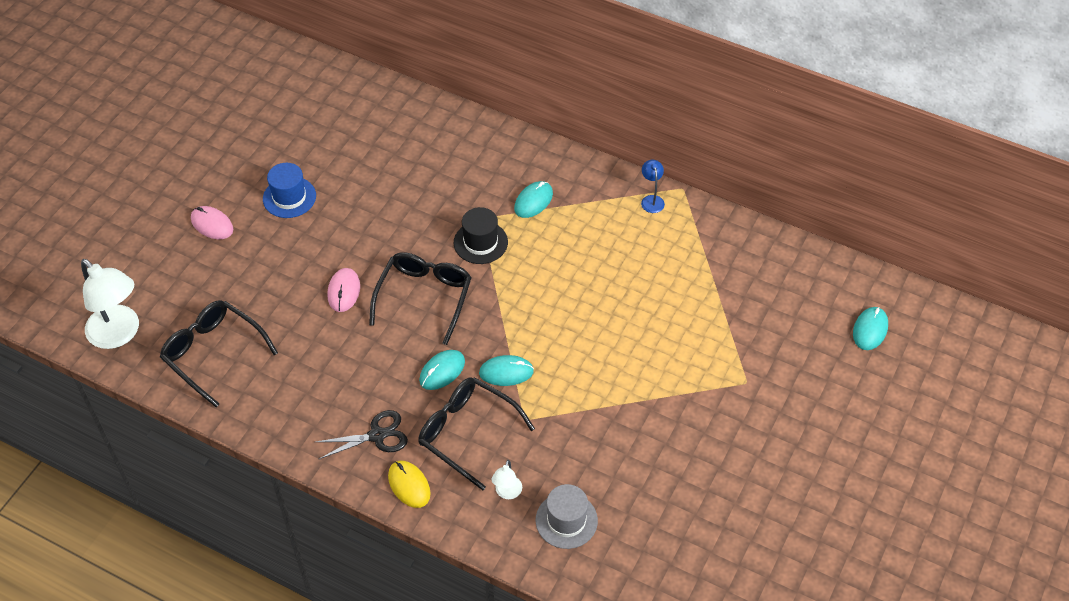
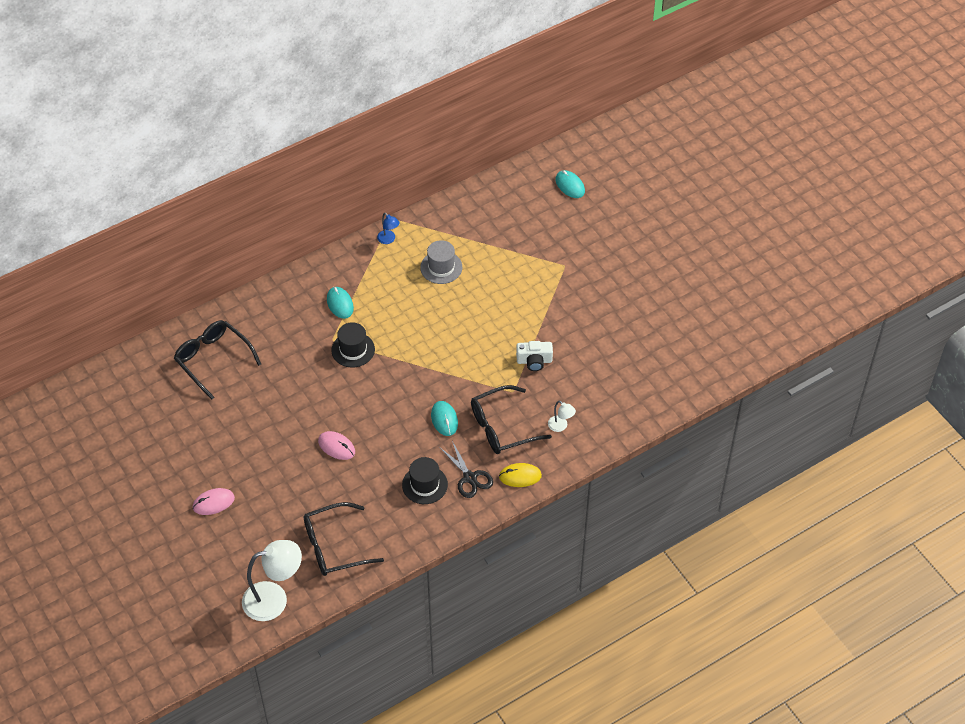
camera: 60 degrees left, 0 degrees up
(289, 197) = (225, 444): blue hat -> none
(341, 396) = (424, 485): none -> black hat
(377, 435) = (470, 477): black scissors -> black scissors turned 135 degrees clockwise
(424, 298) = (377, 403): black glasses -> black glasses (213, 360)
(506, 372) = (470, 385): turquoise mouse -> none
(566, 520) = (600, 405): grey hat -> grey hat (441, 267)
(583, 419) = (534, 361): none -> white camera
(651, 200) = (388, 240): blue lamp -> blue lamp turned 150 degrees counterclockwise

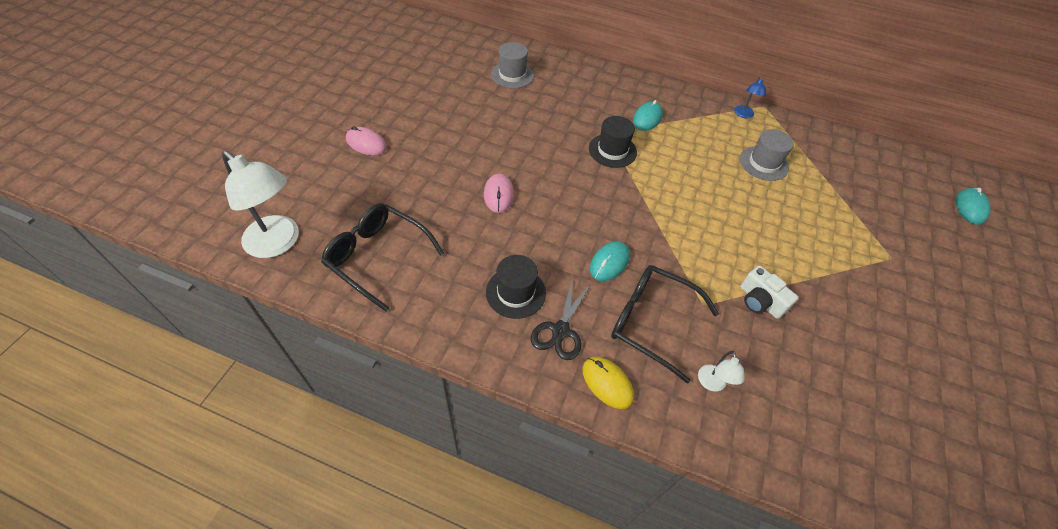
camera: 50 degrees right, 0 degrees up
(213, 360) = (512, 75): black glasses -> grey hat

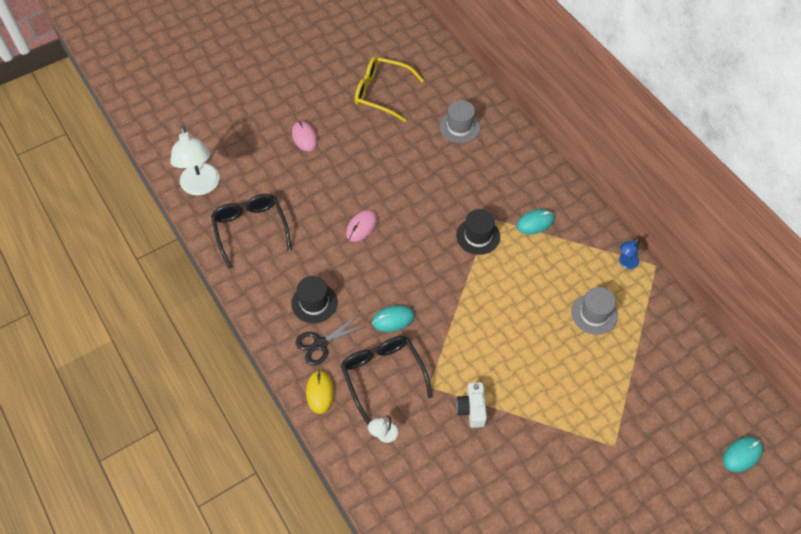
camera: 40 degrees right, 5 degrees up
(415, 76) = (382, 93): none -> yellow glasses

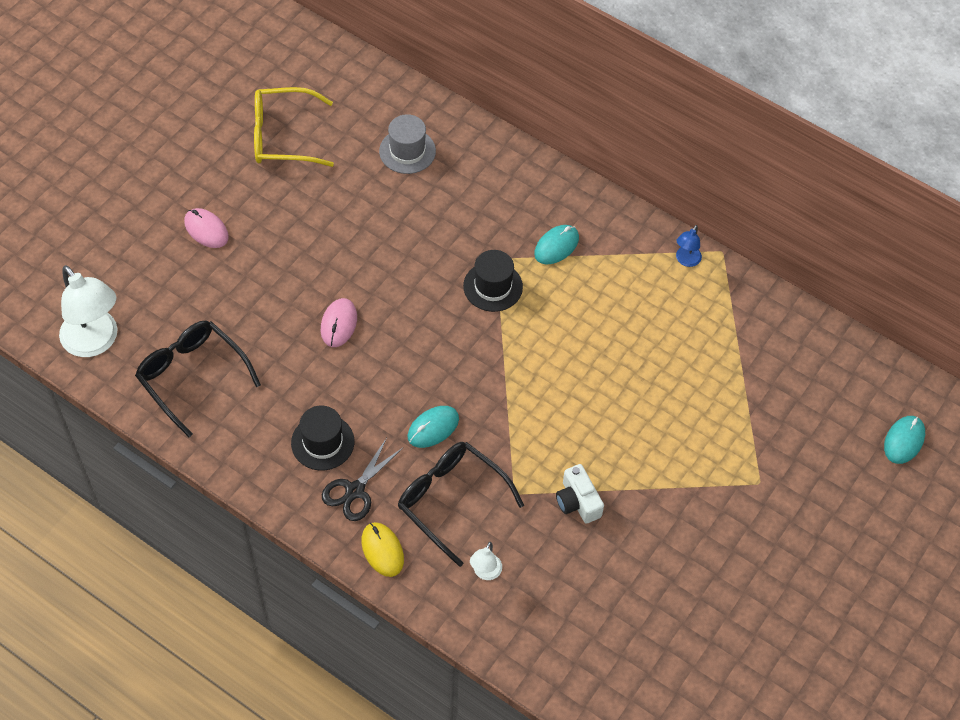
camera: 25 degrees left, 0 degrees up
(594, 314) = (674, 336): grey hat -> none

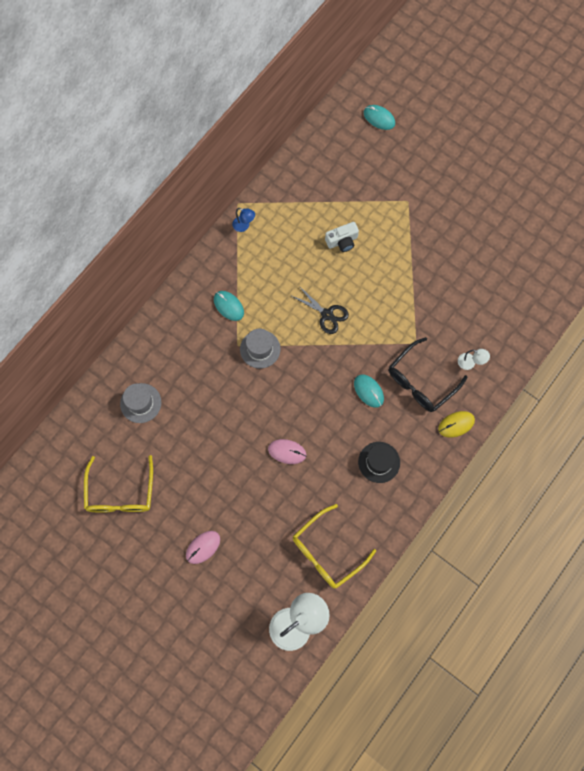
camera: 85 degrees left, 15 degrees up
(193, 377) = (328, 551): black glasses -> yellow glasses
(355, 491) = (414, 441): black scissors -> black scissors (327, 314)
(493, 286) = (260, 349): black hat -> grey hat
(577, 502) = (421, 306): white camera -> white camera (342, 241)

